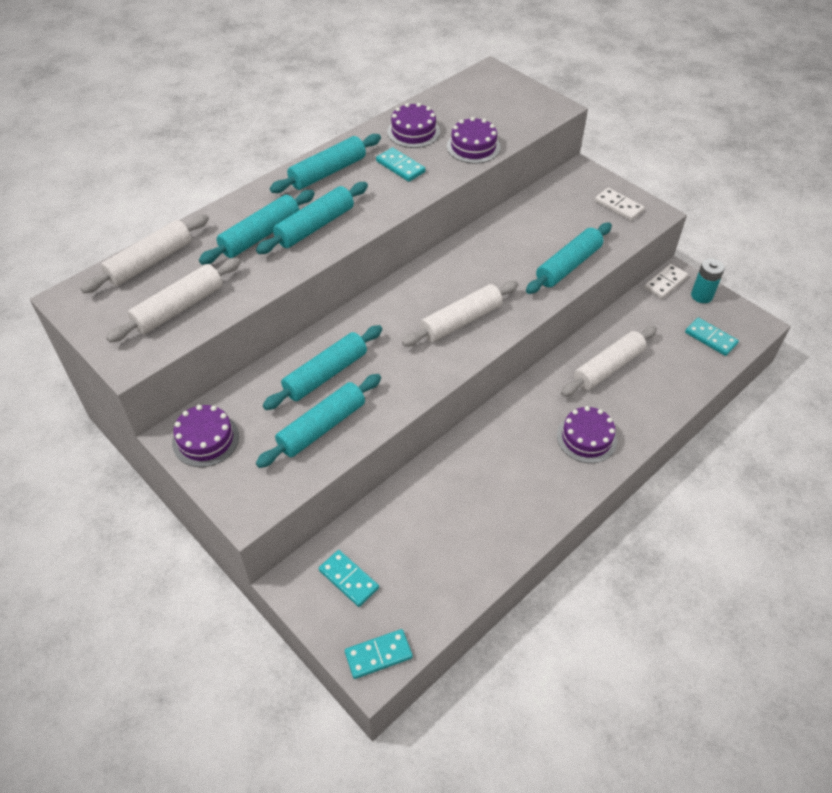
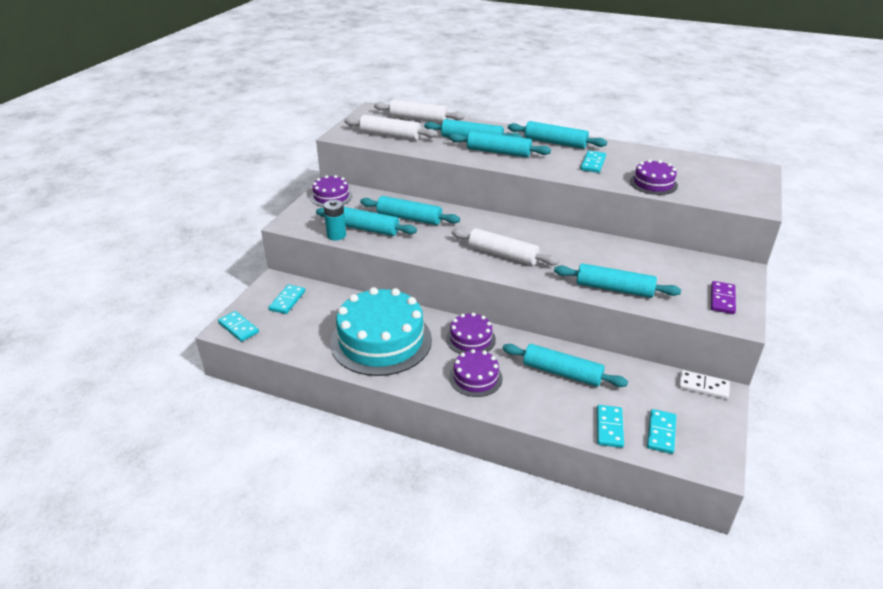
camera: 65 degrees right, 15 degrees down
(413, 132) = (638, 159): purple cake -> purple cake (470, 339)
(485, 501) = (381, 340): none -> turquoise cake
(608, 368) = (562, 373): white rolling pin -> turquoise rolling pin
(618, 206) = (722, 299): white domino -> purple domino
(693, 368) = (609, 428): none -> turquoise domino
(701, 296) = (713, 415): turquoise battery -> turquoise battery (336, 235)

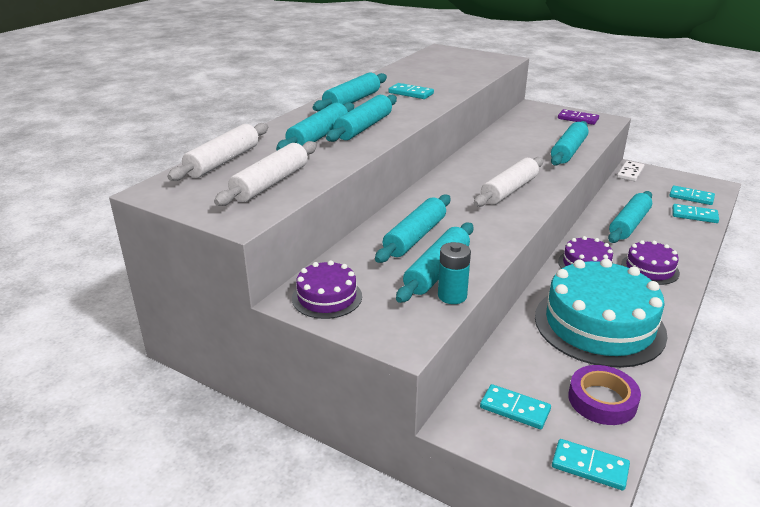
camera: 80 degrees left, 5 degrees down
(238, 328) = (589, 466): turquoise domino -> turquoise domino turned 60 degrees clockwise
(295, 336) = (602, 400): none -> purple tape
(653, 183) = (460, 80): purple cake -> none

